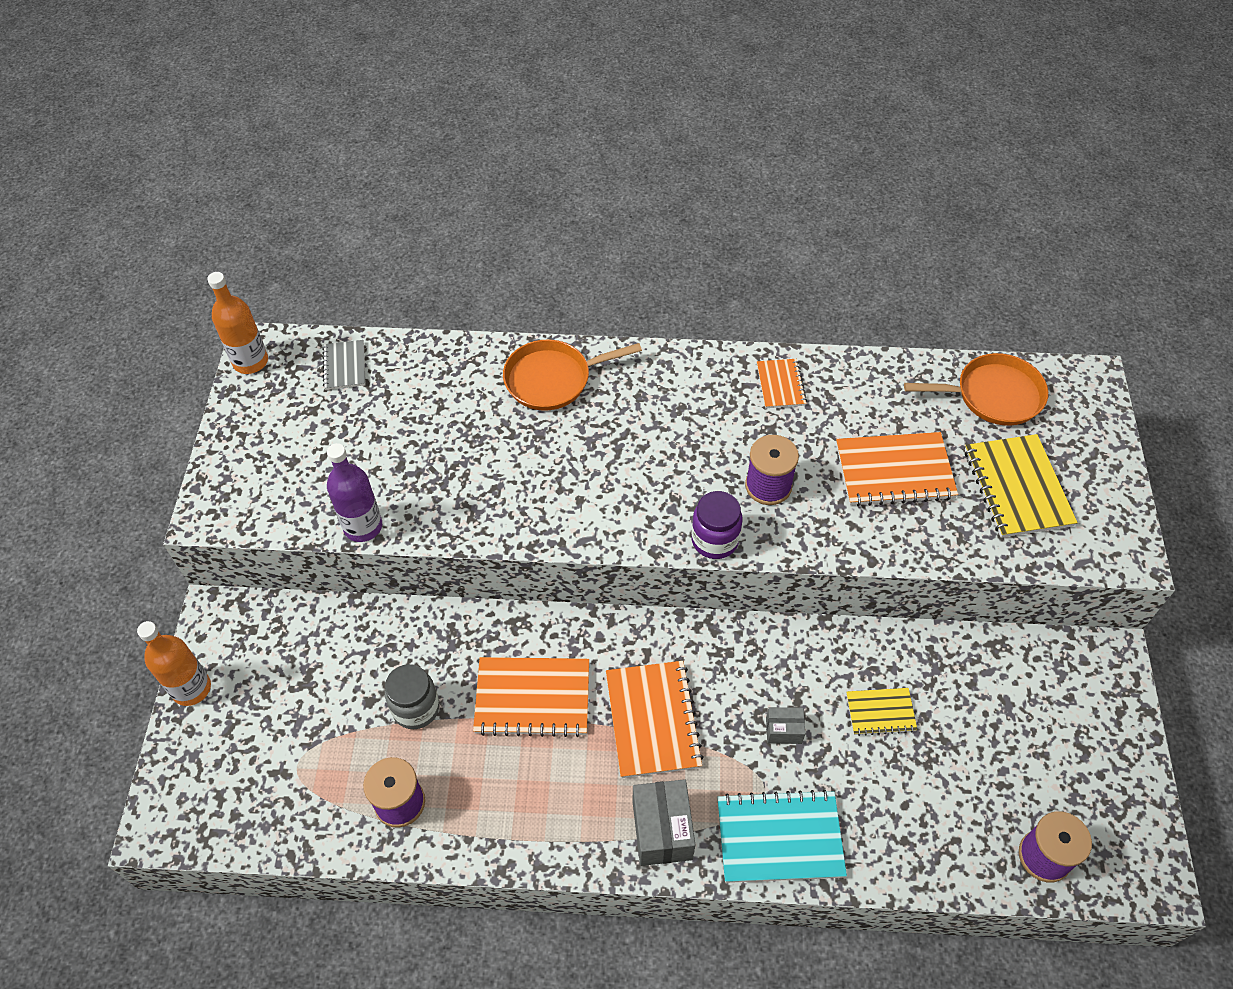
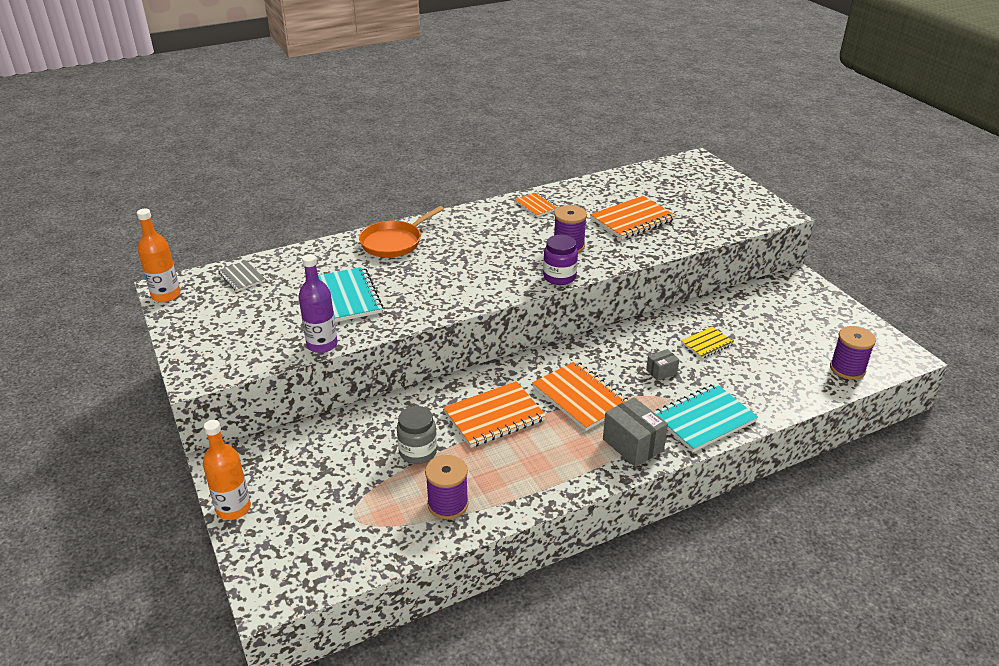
camera: 30 degrees left, 20 degrees down
(436, 456) = (346, 297): none -> turquoise notebook
(993, 395) = (654, 177): orange pan -> none
(1017, 487) = (701, 206): yellow notebook -> none

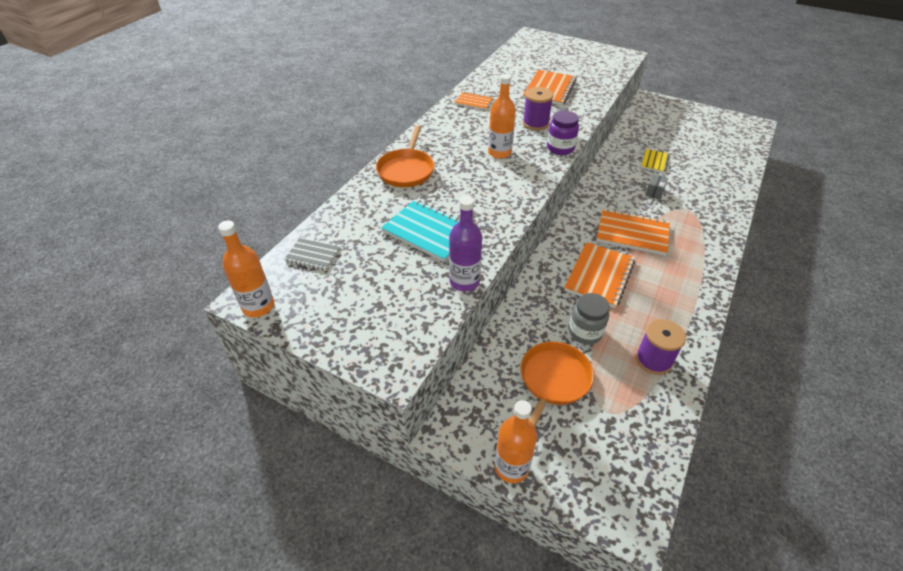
camera: 35 degrees left, 10 degrees up
(341, 472) = (553, 381): none -> orange pan
(495, 259) = (499, 153): none -> orange bottle
(632, 445) = (701, 250): grey box -> none
(704, 419) = (715, 212): turquoise notebook -> none
(847, 369) = (740, 144): purple spool -> none

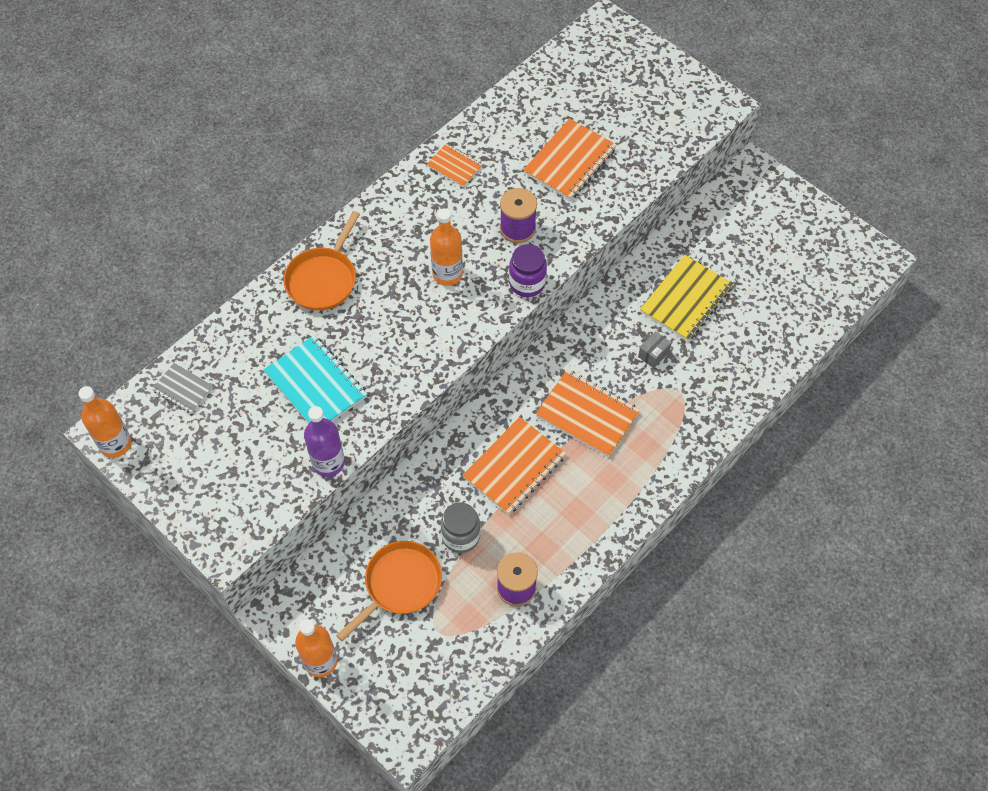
camera: 15 degrees right, 15 degrees up
(654, 162) = (686, 300): yellow notebook -> yellow notebook, size x1.78

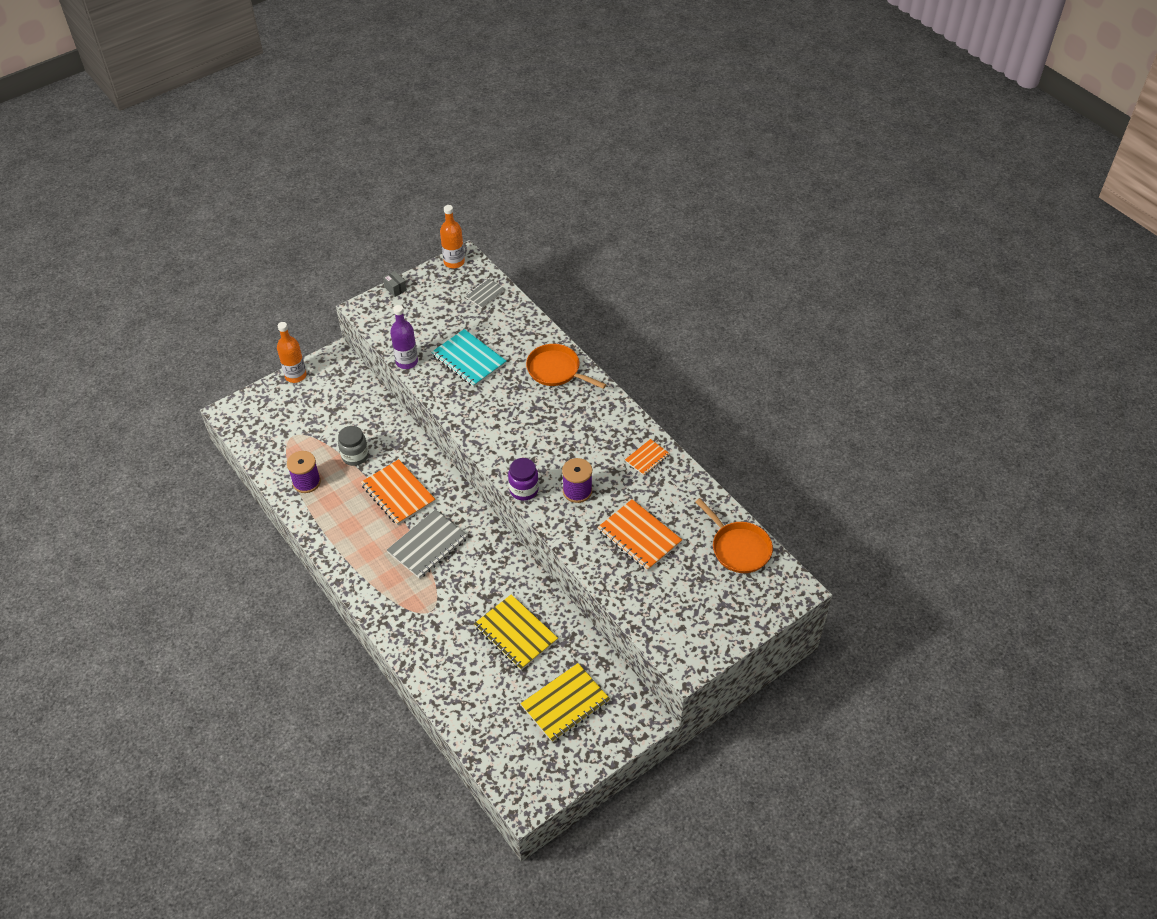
camera: 100 degrees right, 10 degrees down
(316, 385) = (469, 360): turquoise notebook -> turquoise notebook turned 75 degrees clockwise
(400, 585) = (332, 419): orange pan -> orange pan (738, 548)
(447, 274) = (544, 442): orange bottle -> none
(587, 414) = (428, 545): orange notebook -> grey notebook
(653, 354) = (469, 599): grey box -> grey box (395, 288)
(758, 240) = (565, 704): none -> yellow notebook

